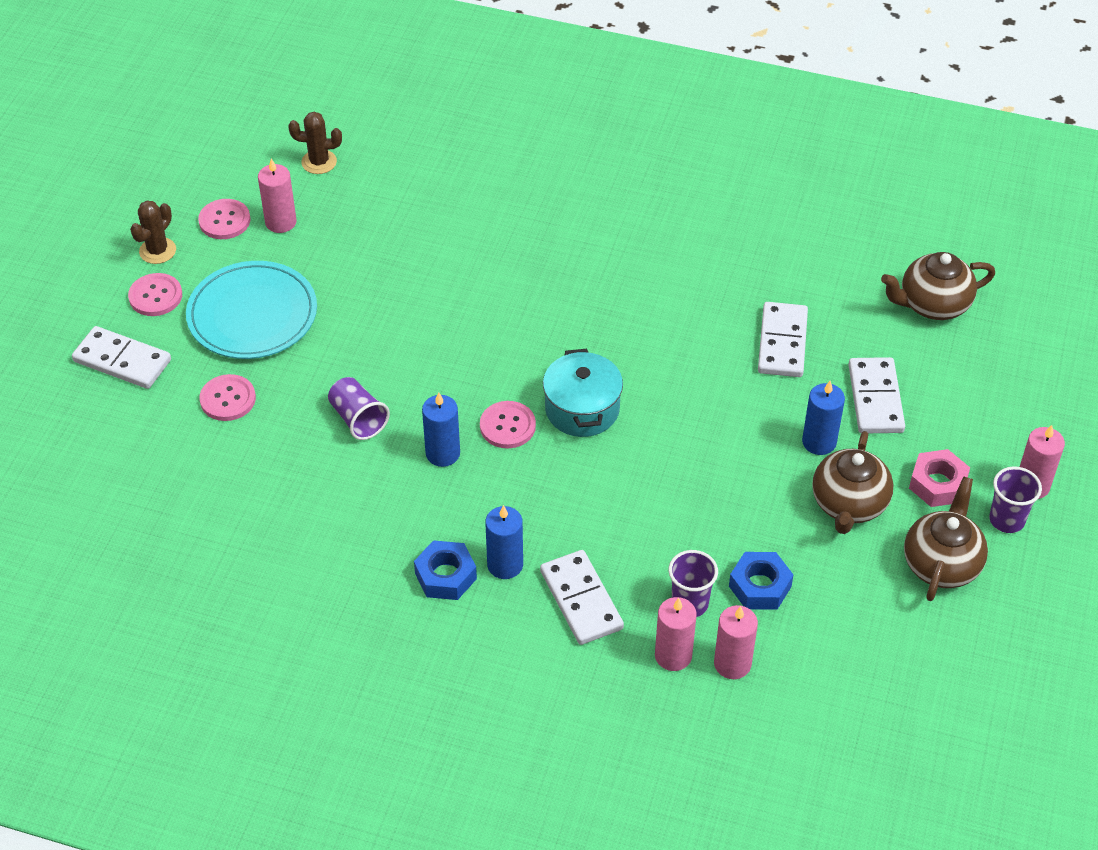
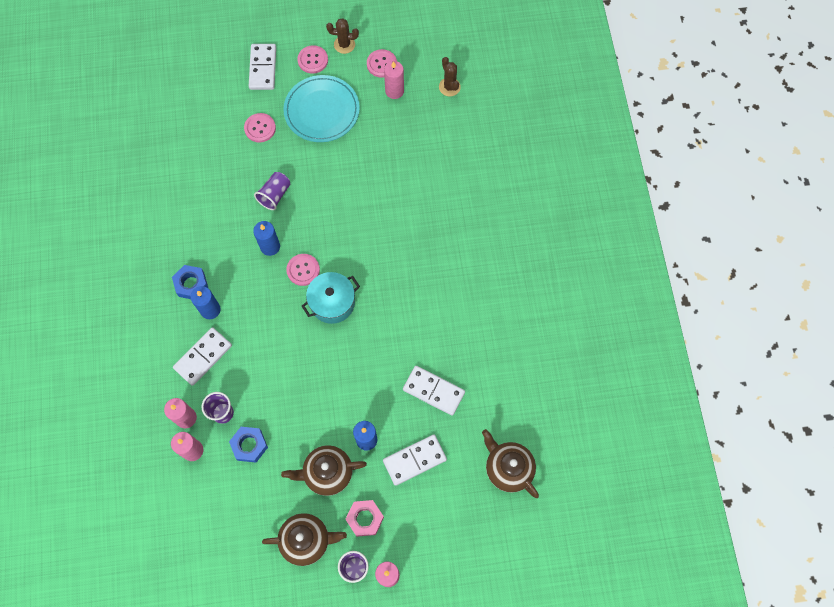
camera: 65 degrees right, 20 degrees up
(782, 342) = (433, 391): white domino -> white domino turned 45 degrees clockwise

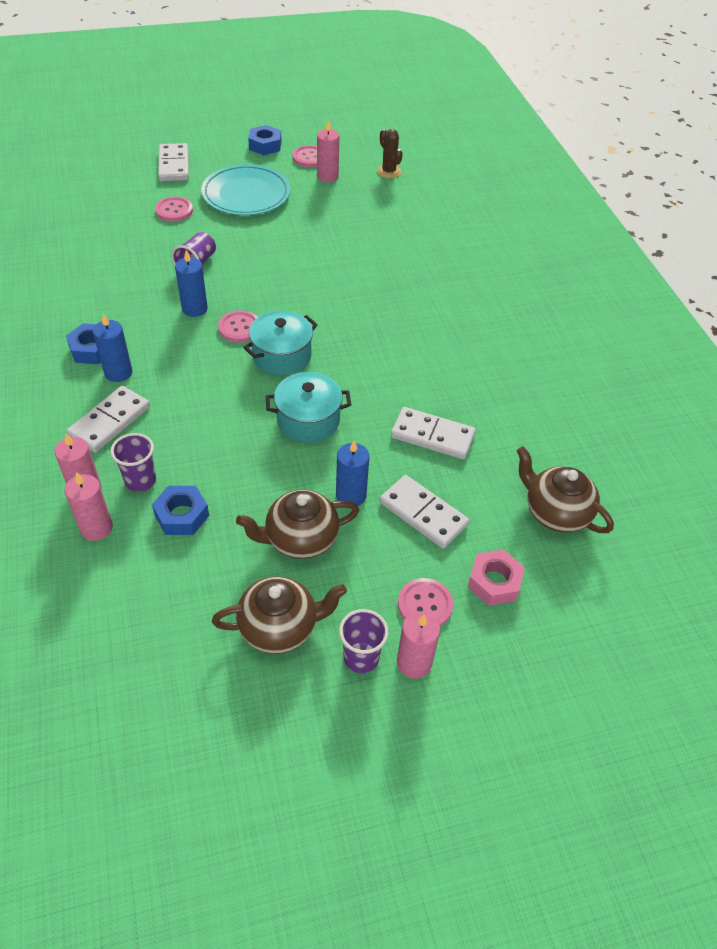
camera: 10 degrees left, 20 degrees down
(313, 60) = (231, 157): pink button -> pink button (425, 604)
(344, 44) = (265, 145): brown cactus -> blue nut
(345, 368) = (308, 420): none -> turquoise pot
(365, 519) = (365, 591): pink nut -> pink nut (494, 582)
(414, 460) = (423, 513): white domino -> white domino turned 75 degrees clockwise

